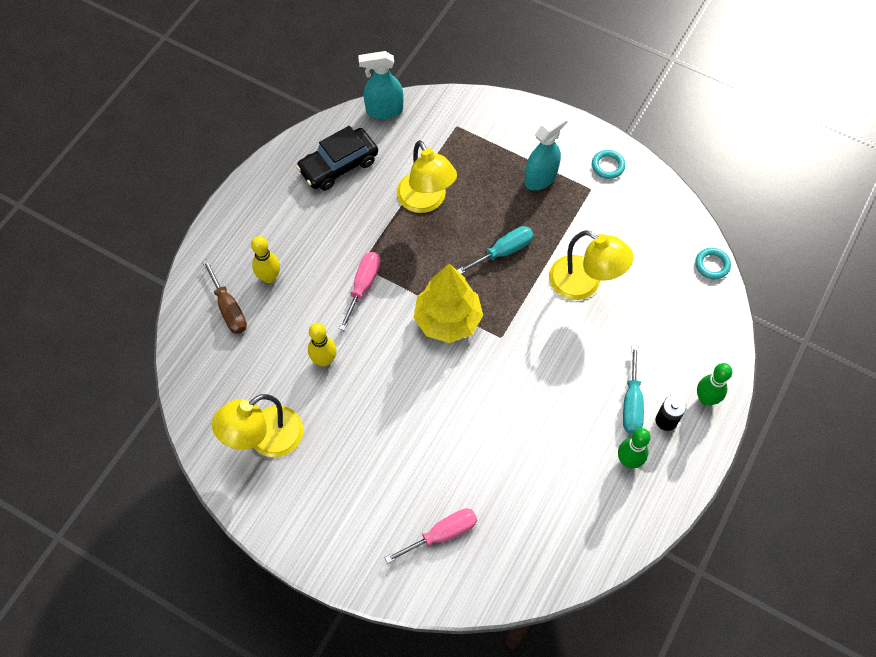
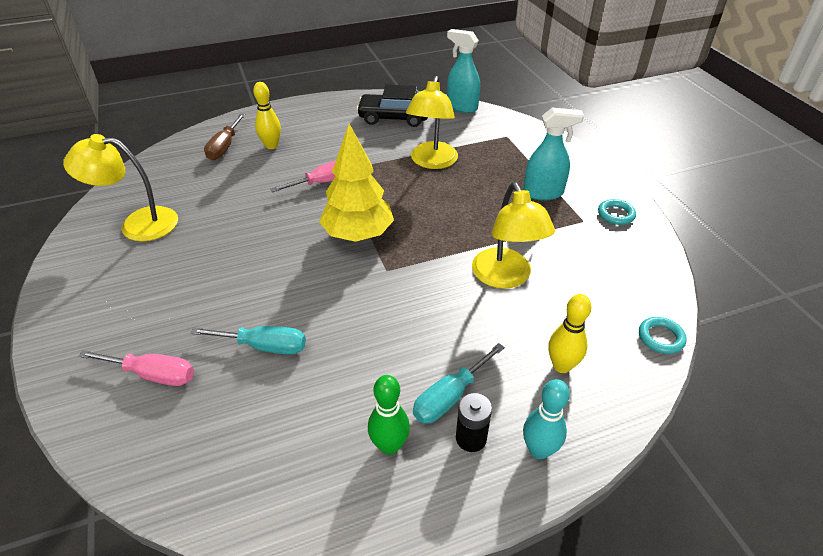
camera: 40 degrees right, 20 degrees down
(324, 360) = (240, 205): yellow bowling pin -> yellow bowling pin (561, 366)
(503, 251) = (457, 219): turquoise screwdriver -> turquoise screwdriver (264, 346)
(706, 398) = (539, 450): green bowling pin -> turquoise bowling pin

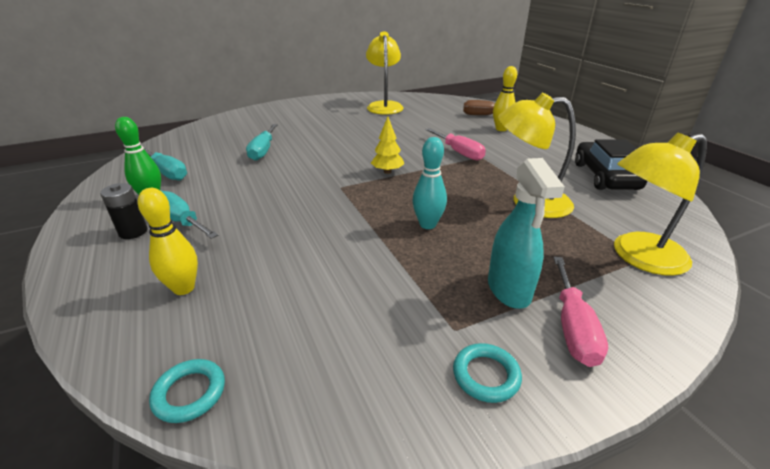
camera: 85 degrees right, 10 degrees down
(153, 374) = (251, 127): pink screwdriver -> pink screwdriver (573, 327)
(312, 449) = (168, 173): none -> turquoise screwdriver
(358, 234) = (387, 171): yellow tree -> yellow tree, size x0.50
(461, 107) = (684, 219): turquoise spray bottle -> none
(505, 277) = (327, 252): yellow lamp -> yellow lamp (638, 257)
(539, 450) = (95, 268): turquoise bowling pin -> turquoise bowling pin (427, 224)

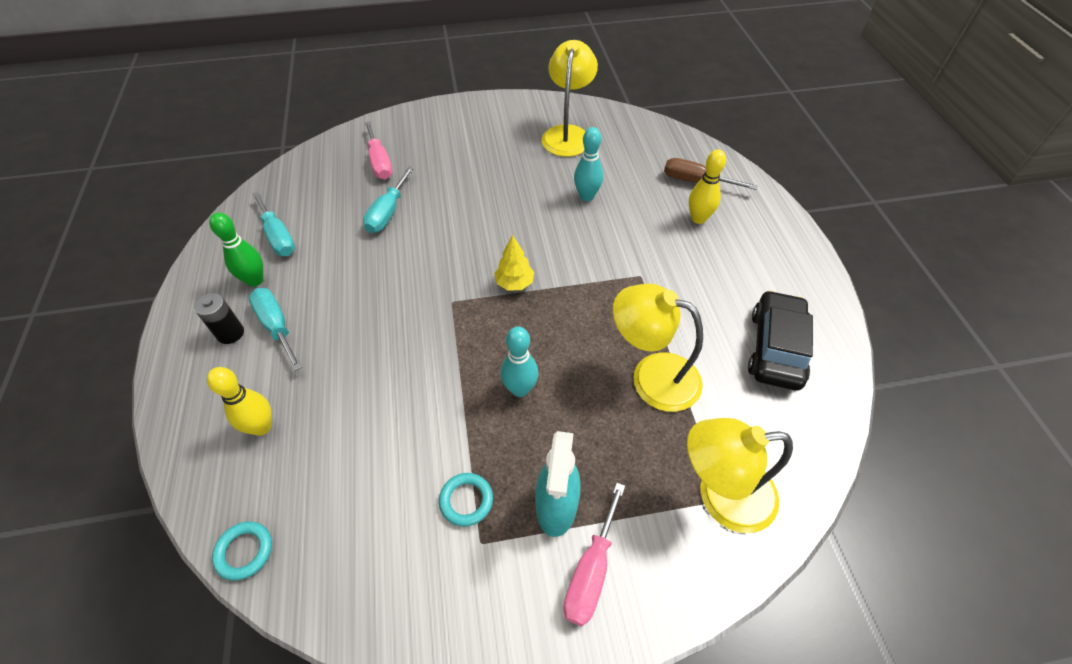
camera: 15 degrees right, 20 degrees up
(416, 128) = (586, 196): none -> turquoise bowling pin
(459, 152) = (617, 261): pink screwdriver -> pink screwdriver (380, 163)
(486, 375) = (483, 602): turquoise ring -> turquoise ring (466, 501)

